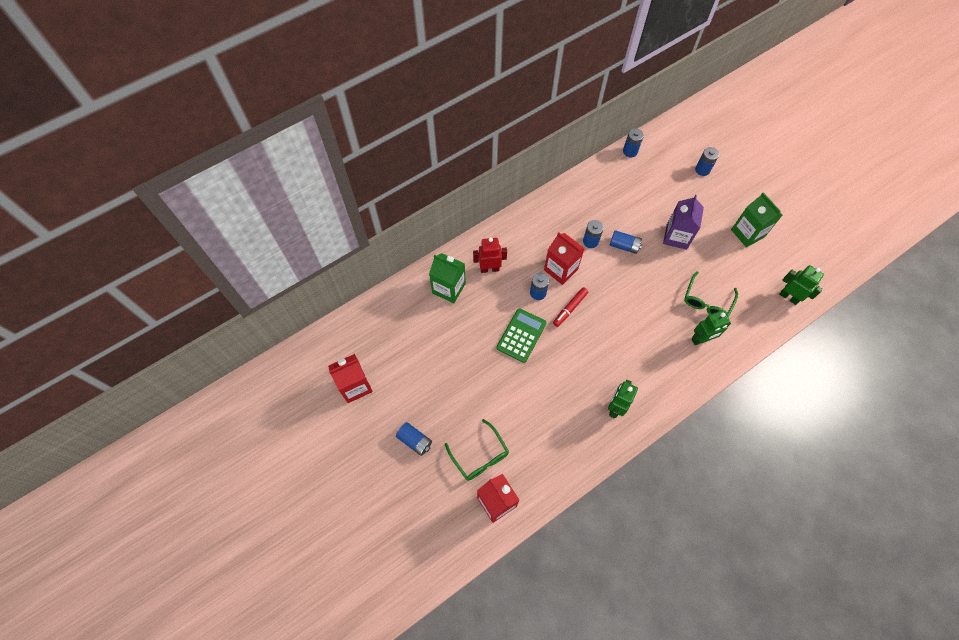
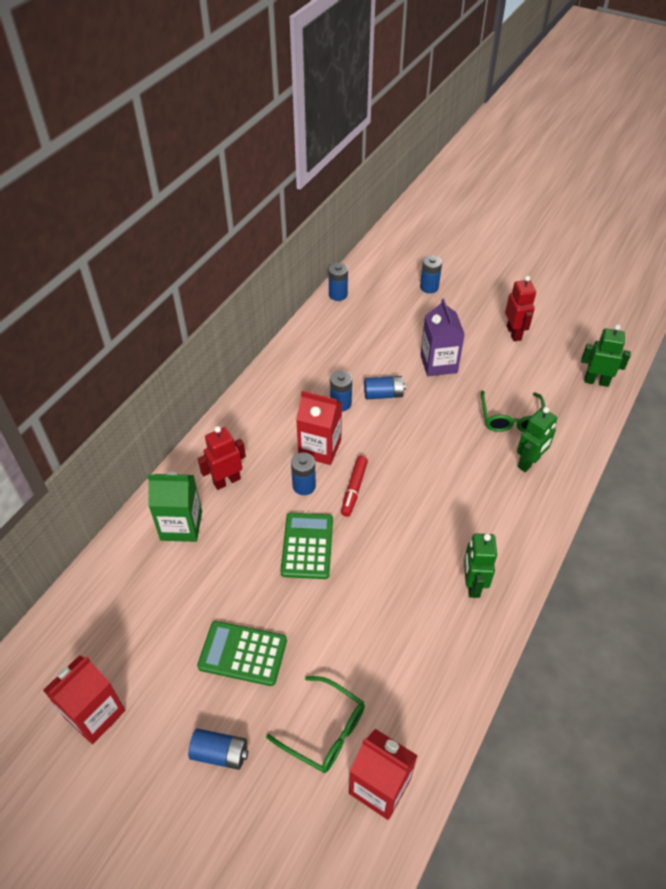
camera: 25 degrees left, 15 degrees down
(452, 388) = (243, 653): none -> green calculator
(747, 233) = (514, 333): green carton -> red robot

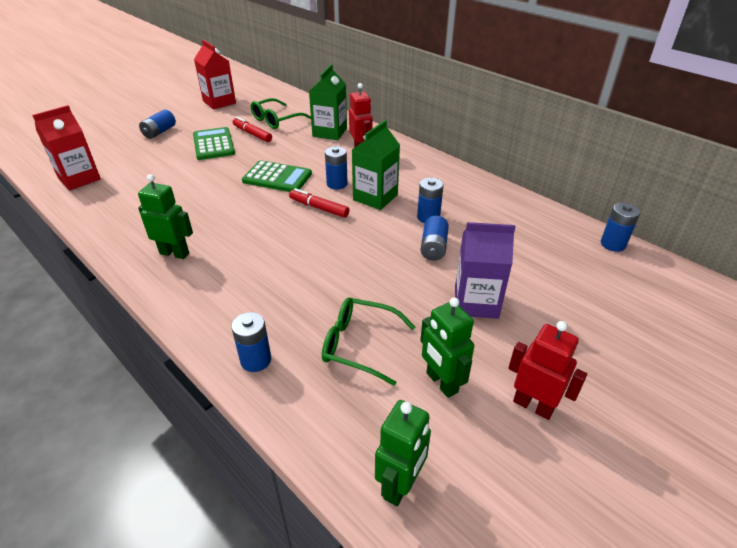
camera: 105 degrees right, 10 degrees down
(202, 616) = (252, 134): none -> red marker
(243, 653) = (213, 144): green calculator -> green calculator turned 45 degrees counterclockwise
(320, 448) = (375, 197): red carton -> green carton
(325, 731) = (134, 165): green glasses -> green glasses (276, 120)
(429, 287) = (642, 332): blue battery -> blue battery (256, 360)
(514, 333) = (533, 405): red robot -> red robot turned 150 degrees counterclockwise
(529, 463) = (284, 339): green robot -> green robot (441, 382)

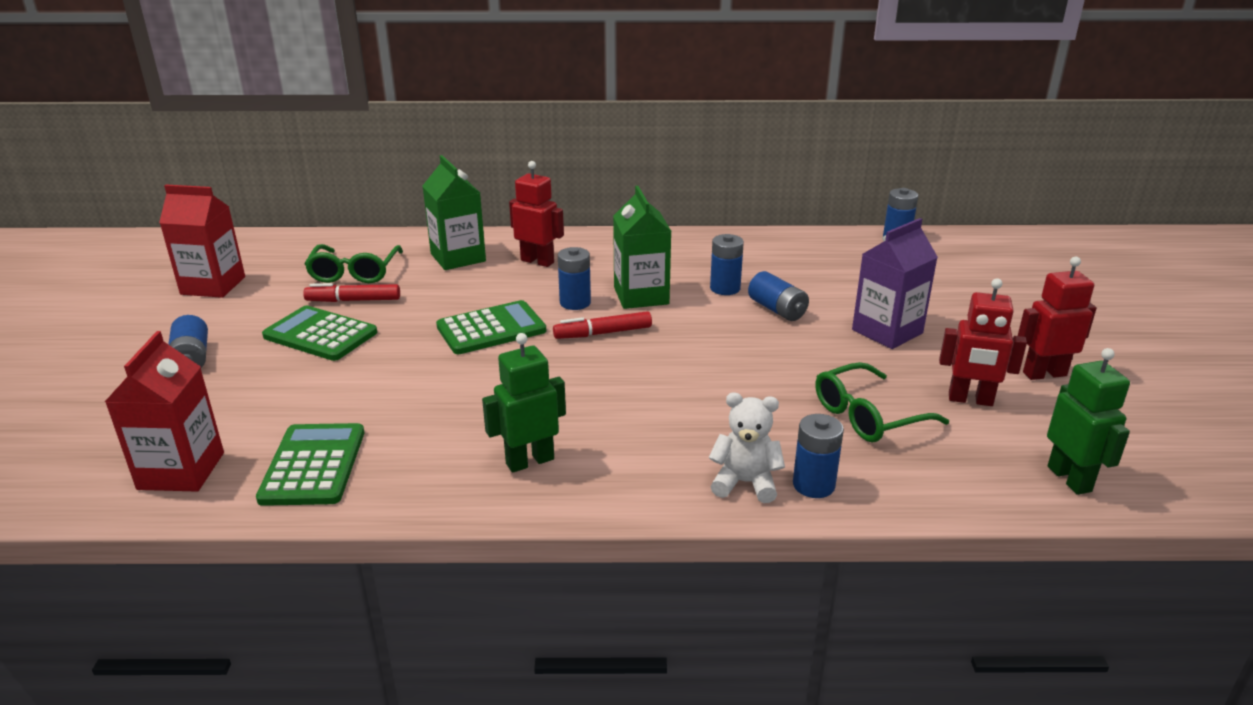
camera: 45 degrees left, 10 degrees down
(112, 203) = (313, 465): none -> green calculator
(230, 332) = (745, 483): none -> white teddy bear
(441, 382) = (970, 400): green robot -> red robot

